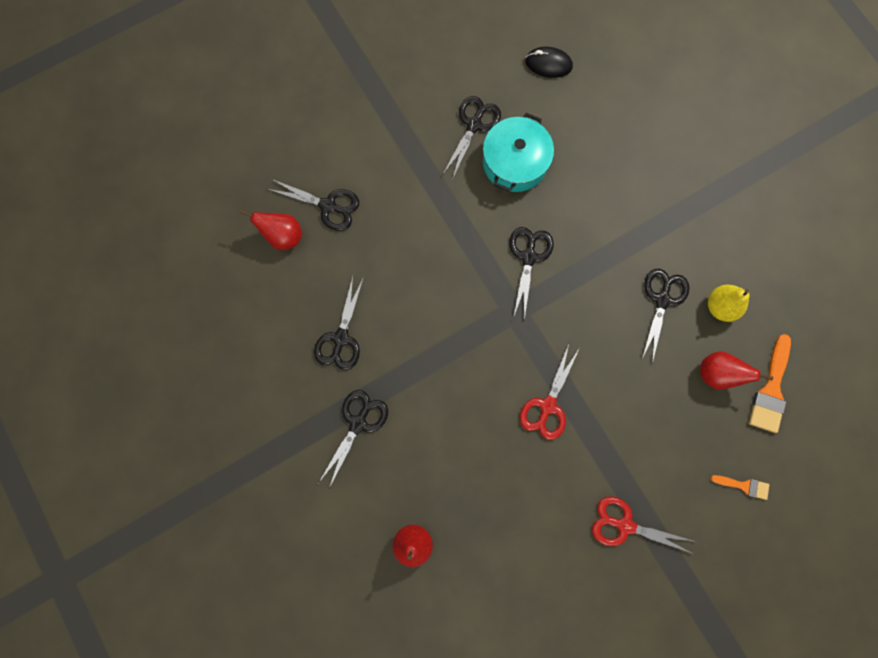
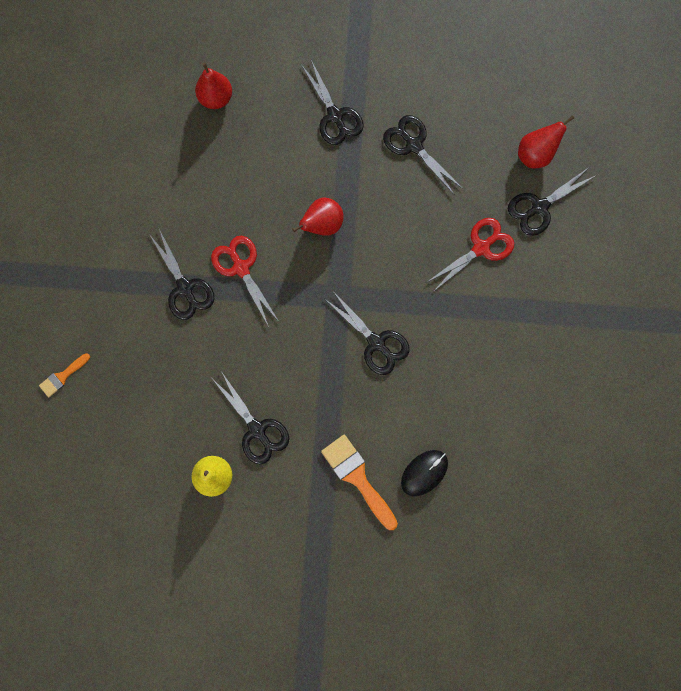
camera: 125 degrees right, 0 degrees up
(474, 125) = (534, 383): black scissors -> black scissors (185, 288)
(515, 162) = (473, 394): turquoise pot -> none
(548, 64) = (553, 498): black mouse -> black mouse (424, 473)
(625, 525) = (108, 260): red scissors -> red scissors (481, 248)
(716, 373) = (163, 426): red pear -> red pear (322, 225)
(771, 390) = (115, 462): orange brush -> orange brush (357, 477)

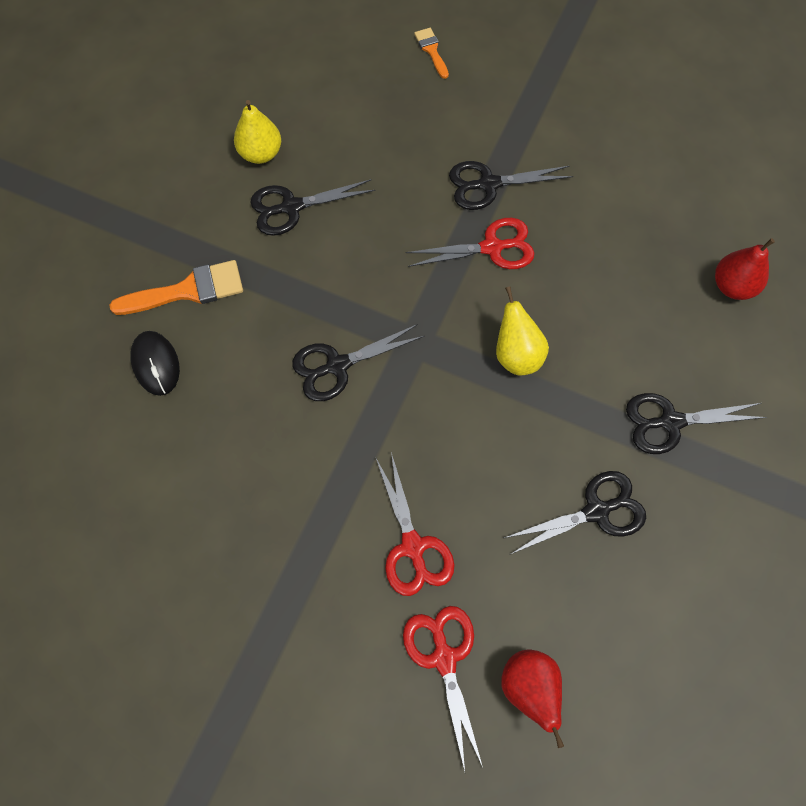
camera: 110 degrees right, 10 degrees down
(322, 225) = (516, 354): red pear -> yellow pear
(539, 207) = (444, 658): black scissors -> red scissors

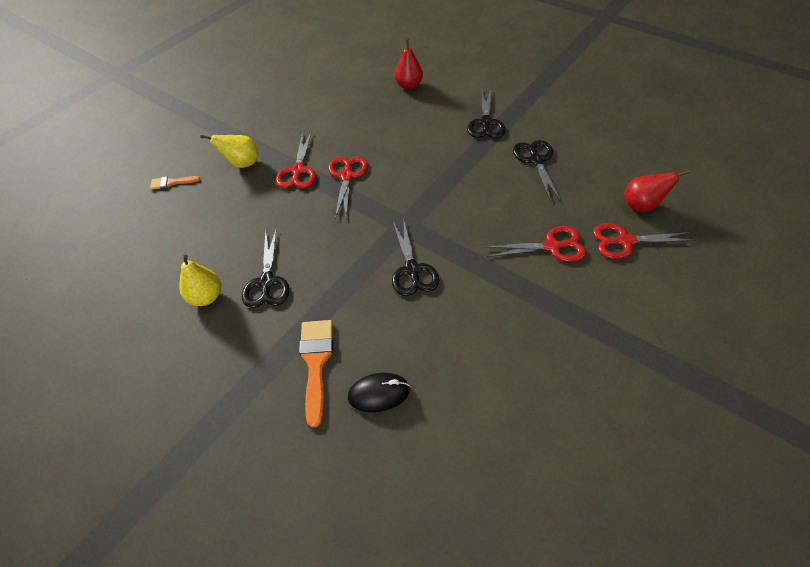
camera: 75 degrees left, 15 degrees down
(488, 184) = (298, 171): black scissors -> red scissors
(516, 354) = (428, 177): yellow pear -> yellow pear (242, 163)

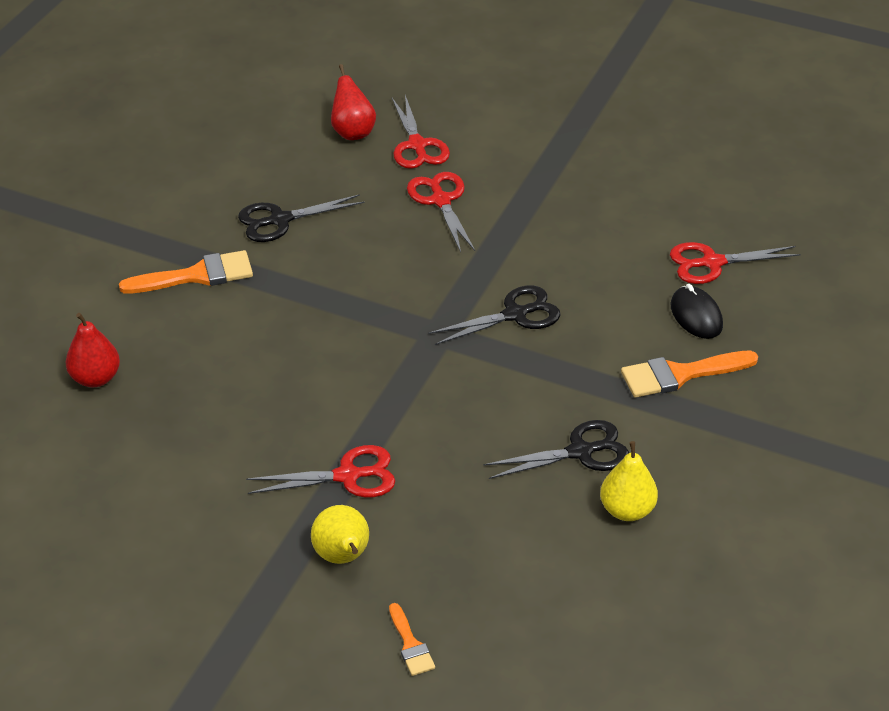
camera: 105 degrees left, 10 degrees down
(347, 176) = (350, 413): red scissors -> red scissors (712, 263)
(486, 123) = (197, 275): black scissors -> orange brush

